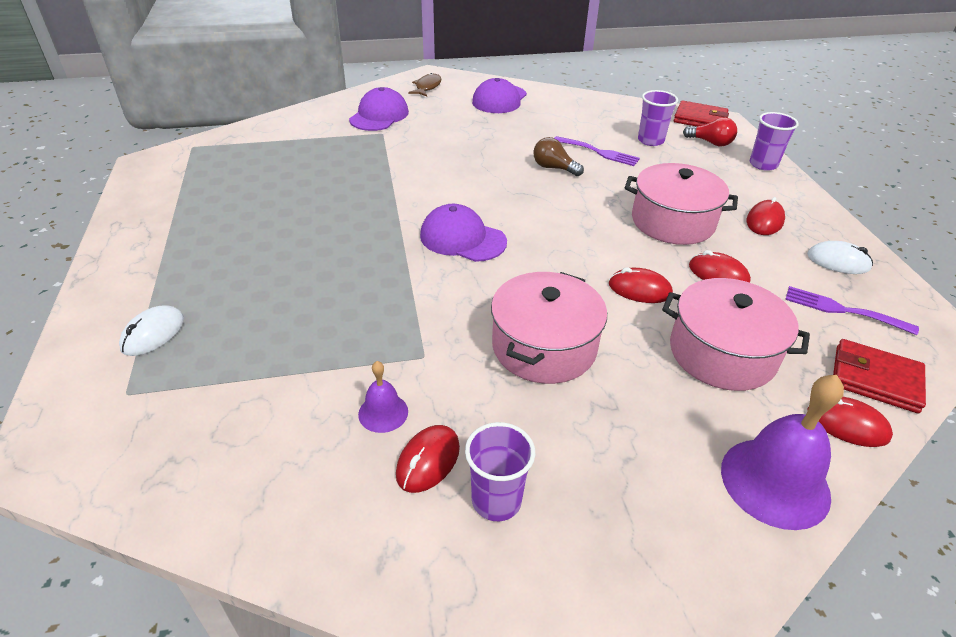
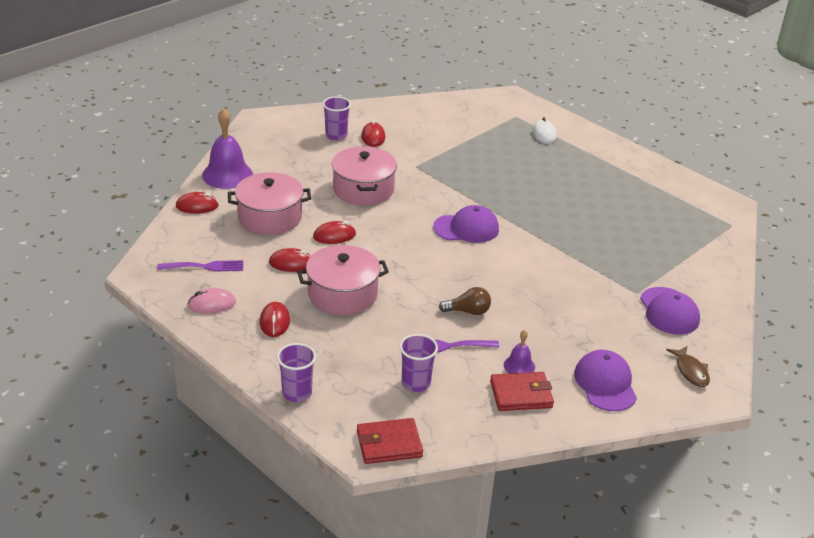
camera: 145 degrees right, 5 degrees down
(383, 412) = (408, 143): purple bell -> purple bell (519, 366)
(710, 143) = (359, 405): red light bulb -> none
(838, 261) = (212, 304): white mouse -> pink mouse
(875, 379) = (183, 232): red wallet -> red wallet (521, 394)

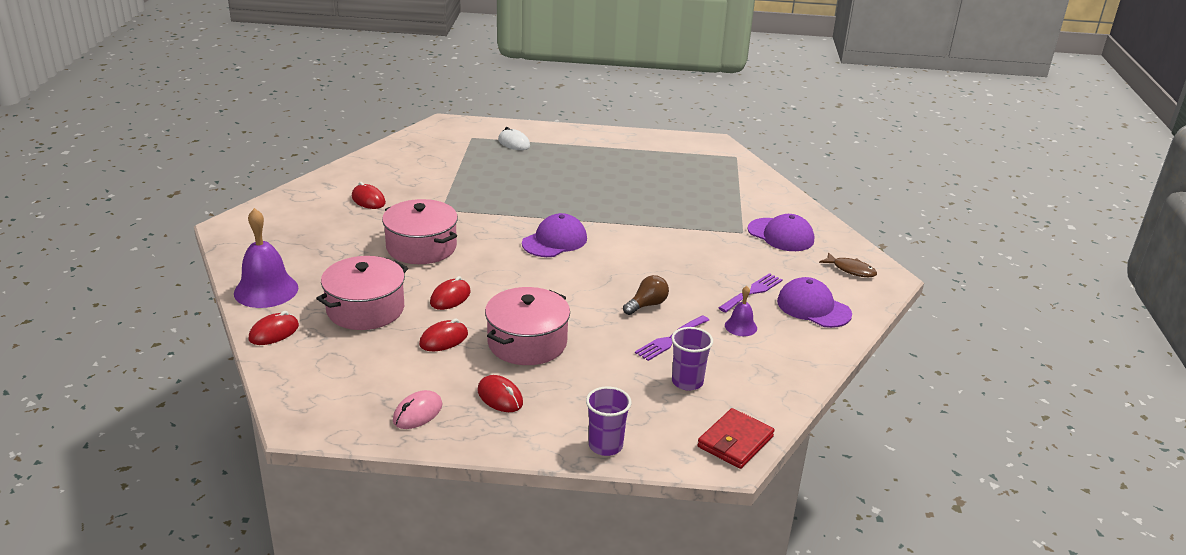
camera: 40 degrees left, 5 degrees down
(205, 267) = (362, 383): purple fork -> purple fork (752, 292)
(336, 136) = (330, 212): purple cup -> none
(521, 394) = (771, 347): red wallet -> none

